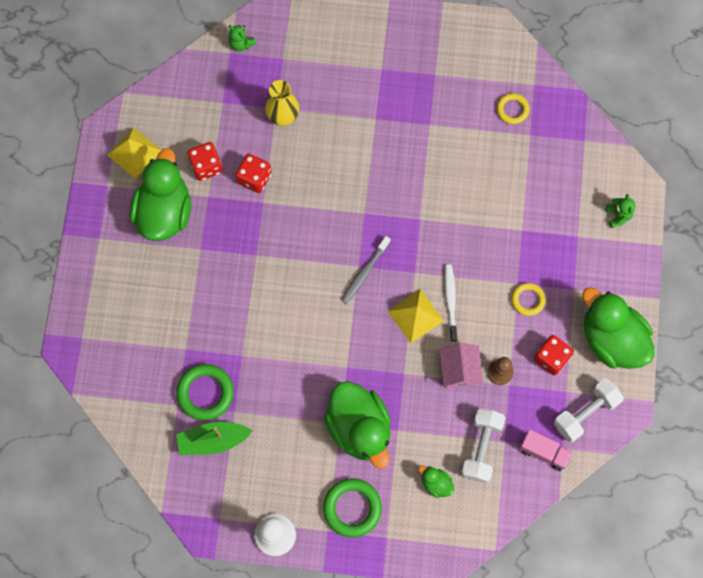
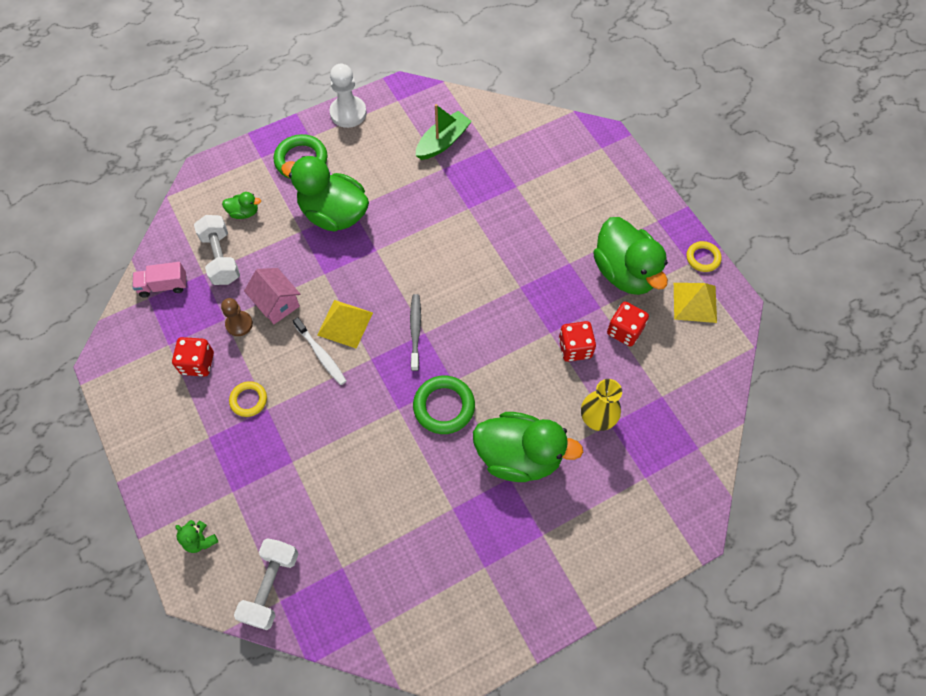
camera: 145 degrees right, 10 degrees down
(205, 393) = (475, 167): green ring -> green ring (444, 406)
(241, 44) = (696, 465): green teddy bear -> none
(512, 110) = (378, 583): yellow ring -> yellow ring (703, 258)
(585, 413) = (141, 337): white dumbbell -> white dumbbell (271, 587)
(611, 339) = (147, 414): green duck -> green duck (519, 456)

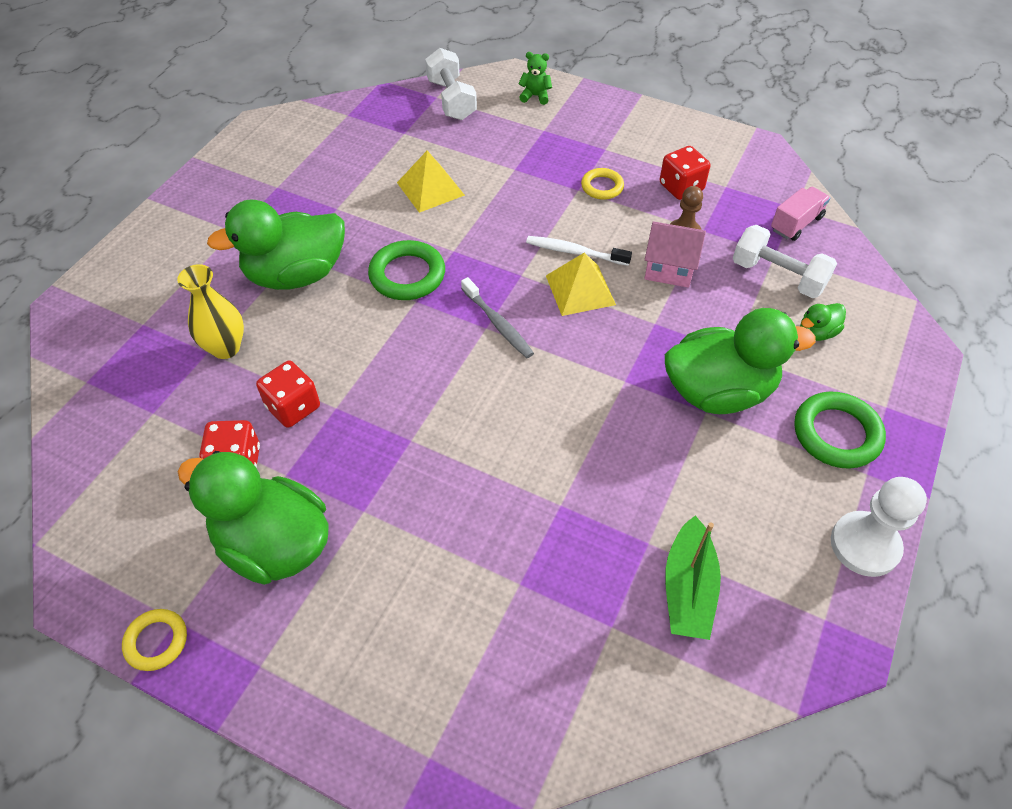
camera: 145 degrees right, 10 degrees down
(695, 302) = (147, 559): yellow pyramid -> yellow pyramid (430, 189)

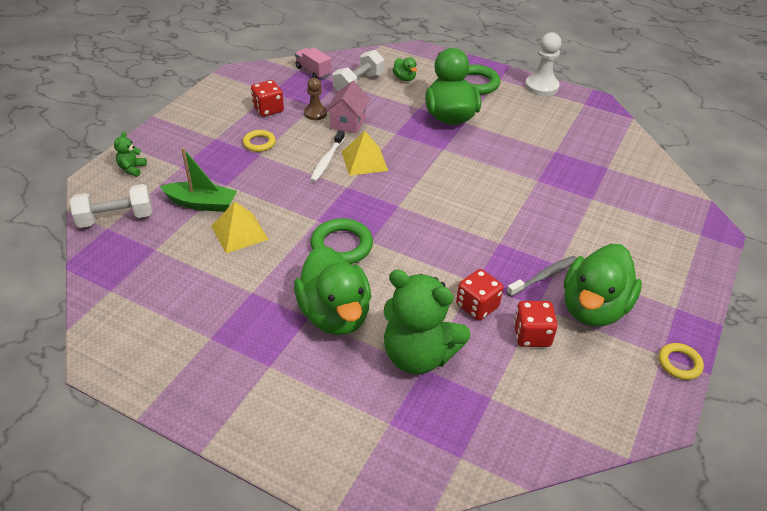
camera: 90 degrees left, 10 degrees down
(225, 348) = (418, 355): yellow vase -> green teddy bear
(498, 323) = (394, 199): grey toothbrush -> grey toothbrush (544, 276)
(688, 588) = (579, 141): green boat -> green boat (201, 203)

